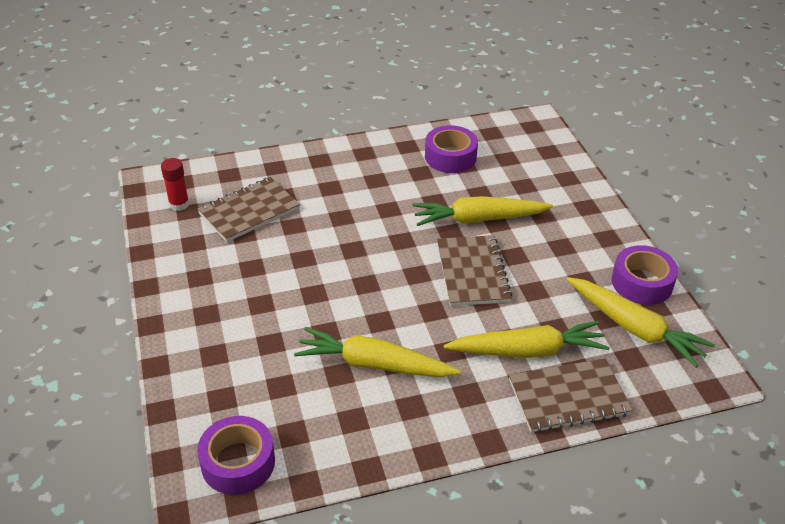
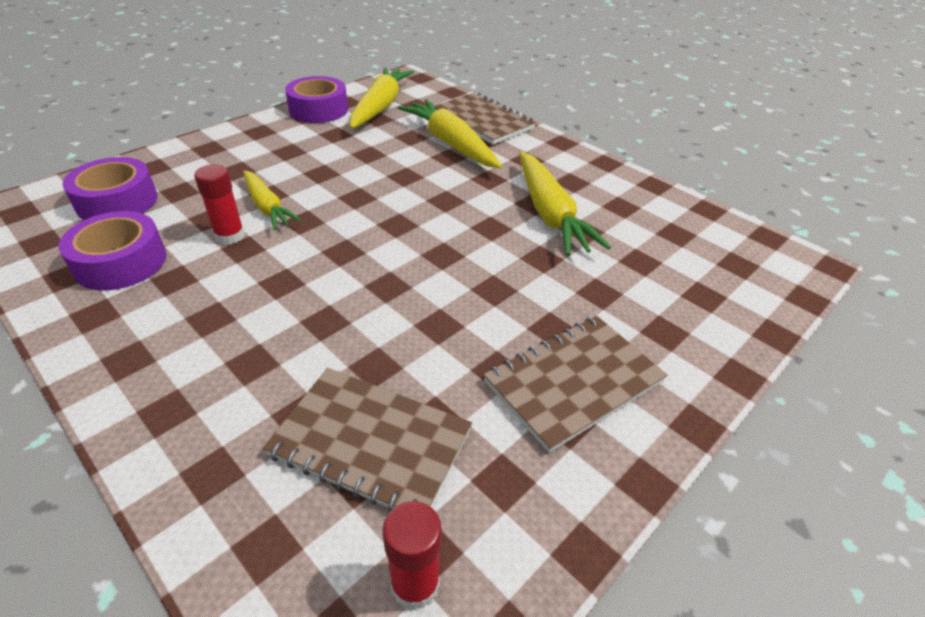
camera: 120 degrees left, 0 degrees up
(238, 462) = (744, 252): purple tape -> purple tape (117, 201)
(452, 198) = (230, 236): none -> red glue stick
(472, 272) = (367, 191): brown notebook -> brown notebook (574, 382)
(478, 219) = (267, 207): yellow carrot -> yellow carrot, size x0.63

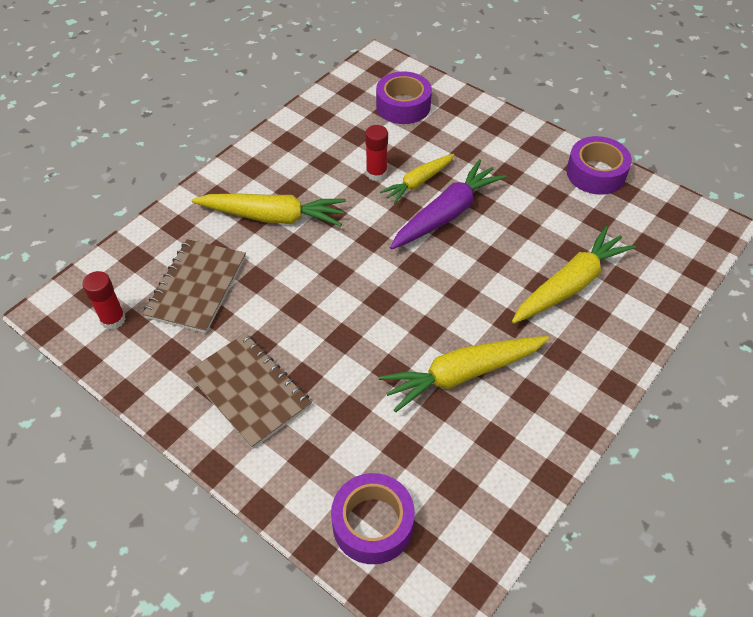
camera: 85 degrees right, 10 degrees up
(121, 262) = (337, 133): purple tape -> purple tape (373, 524)
(329, 194) = (446, 214): none -> purple carrot
(380, 106) = (626, 217): yellow carrot -> yellow carrot (273, 217)
(483, 121) = (636, 307): brown notebook -> none

